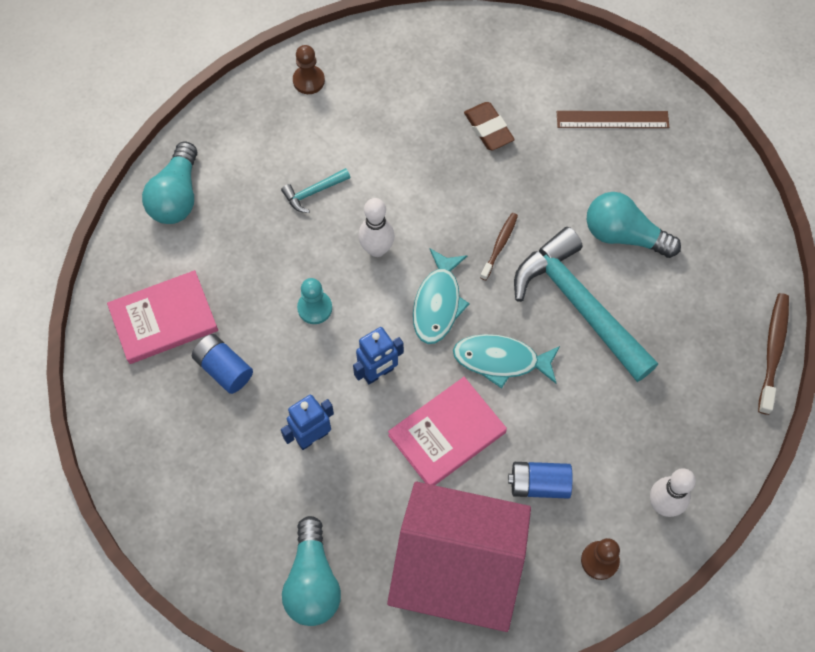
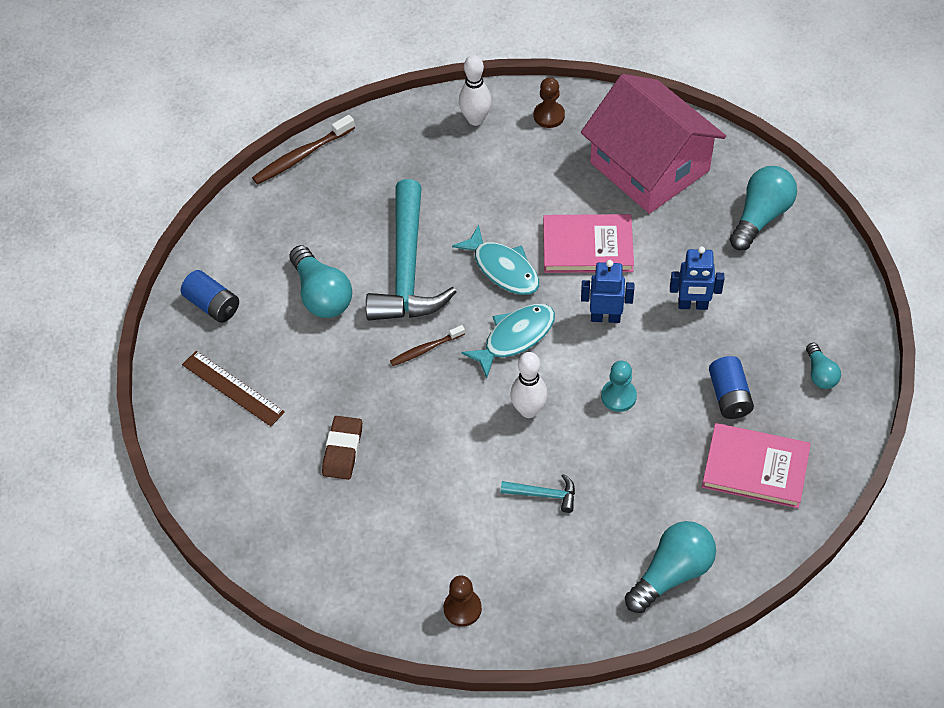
camera: 140 degrees left, 10 degrees down
(158, 442) = (820, 374): none -> turquoise light bulb
(539, 484) = (549, 178): blue battery -> blue battery (212, 305)

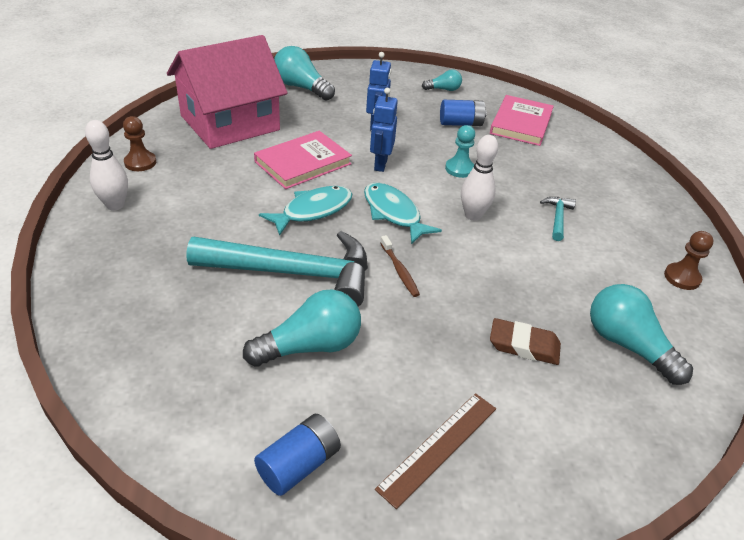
camera: 90 degrees left, 15 degrees down
(302, 156) = (81, 348): brown toothbrush -> none
(587, 246) = (303, 163): pink book -> pink book turned 45 degrees clockwise
(672, 573) = (615, 168): turquoise light bulb -> turquoise light bulb (627, 345)

